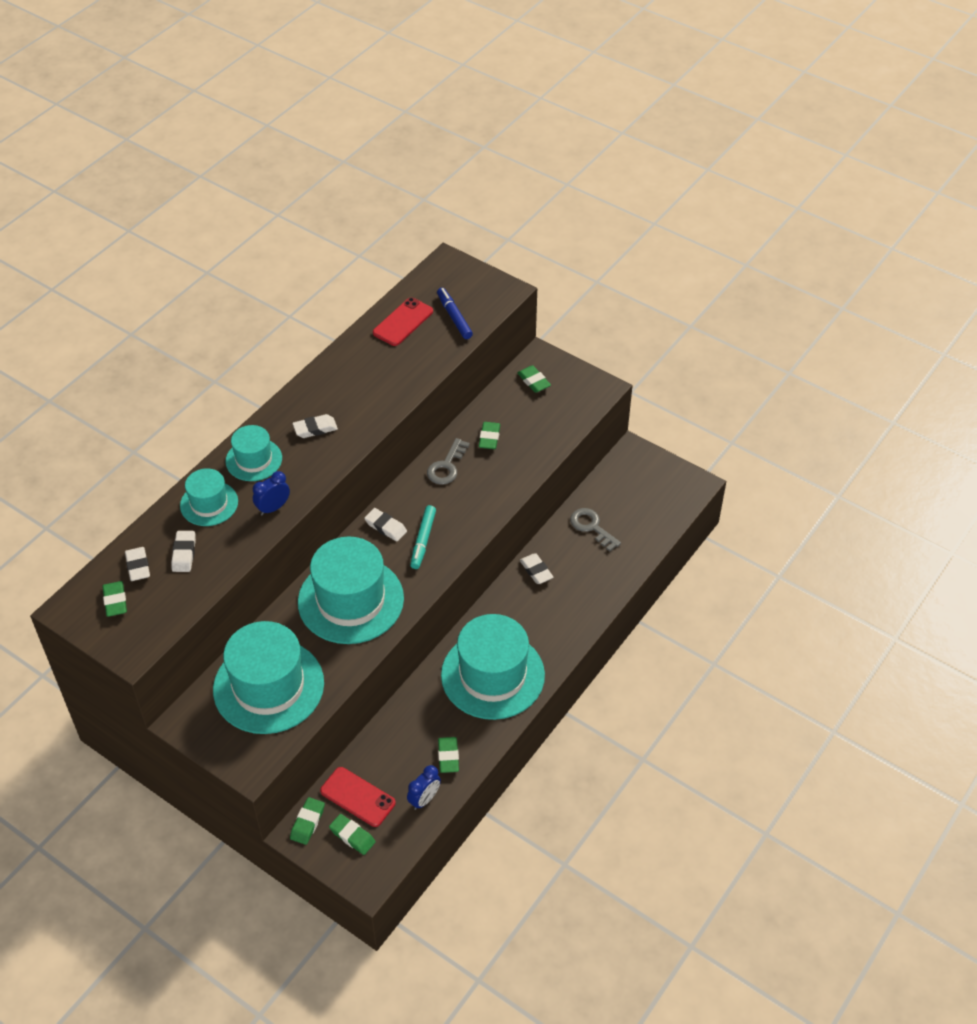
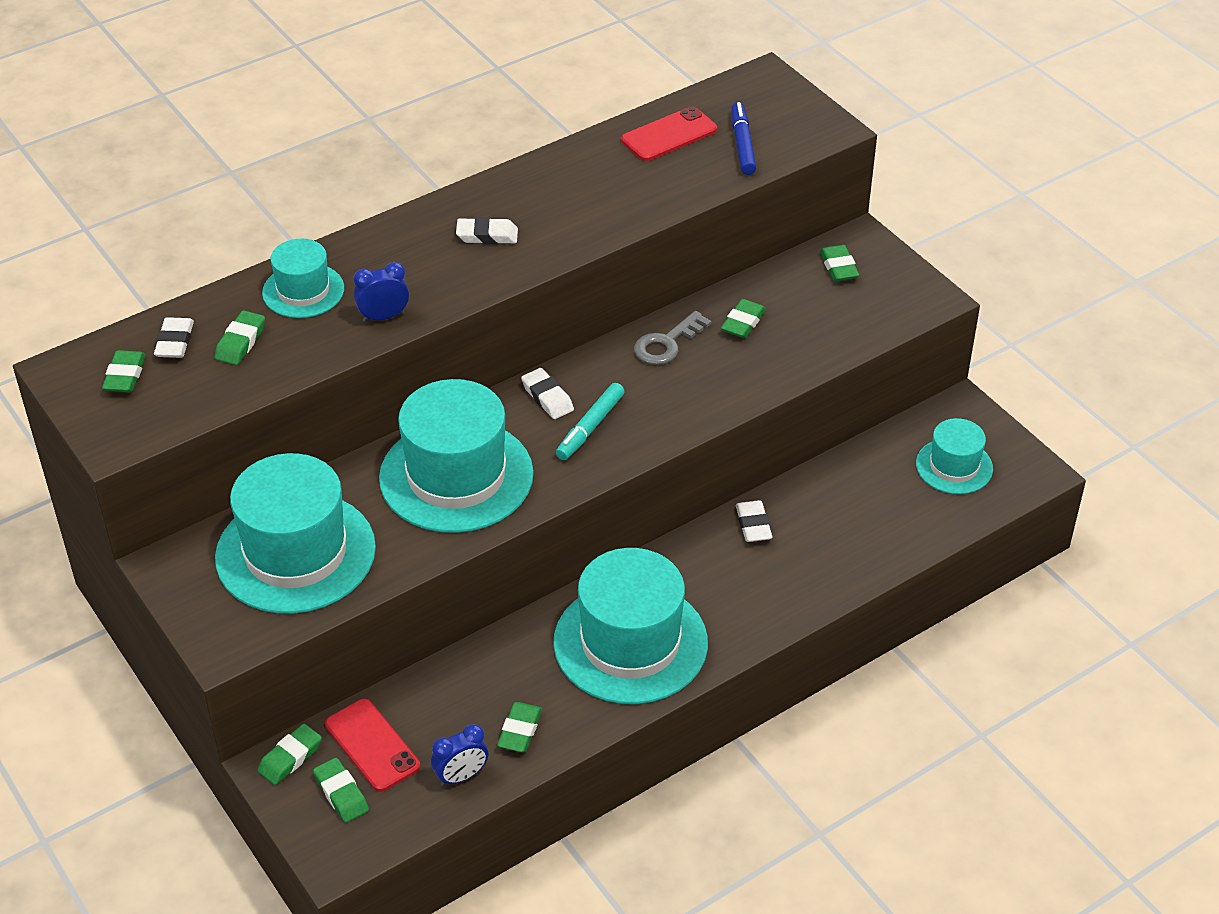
camera: 20 degrees right, 5 degrees down
(184, 554) = (240, 342): white eraser -> green eraser
(254, 460) = (387, 253): turquoise hat -> turquoise hat (954, 466)
(591, 527) = (858, 489): grey key -> none

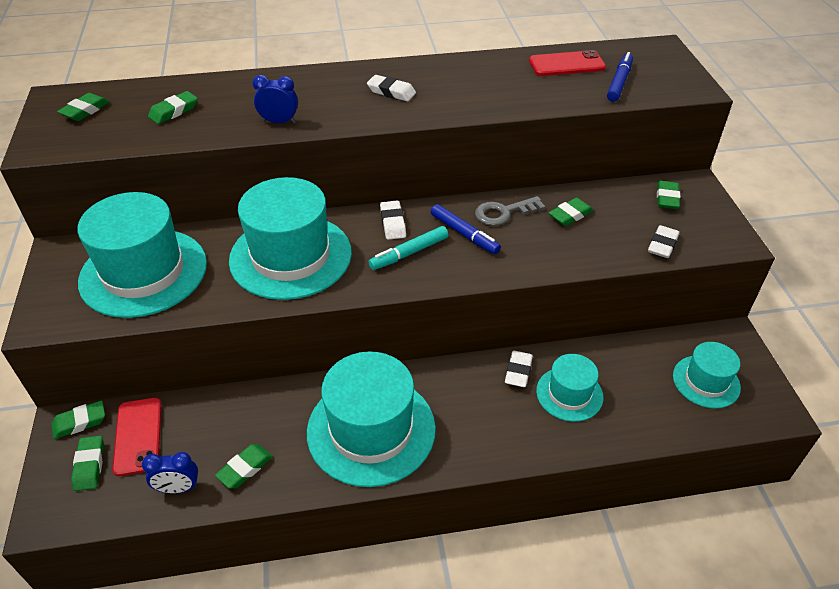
camera: 25 degrees right, 0 degrees up
(175, 342) = (134, 100): white eraser -> white eraser (662, 245)
(303, 291) = (242, 92): turquoise hat -> turquoise hat (569, 394)
(638, 384) = (464, 234): none -> blue marker

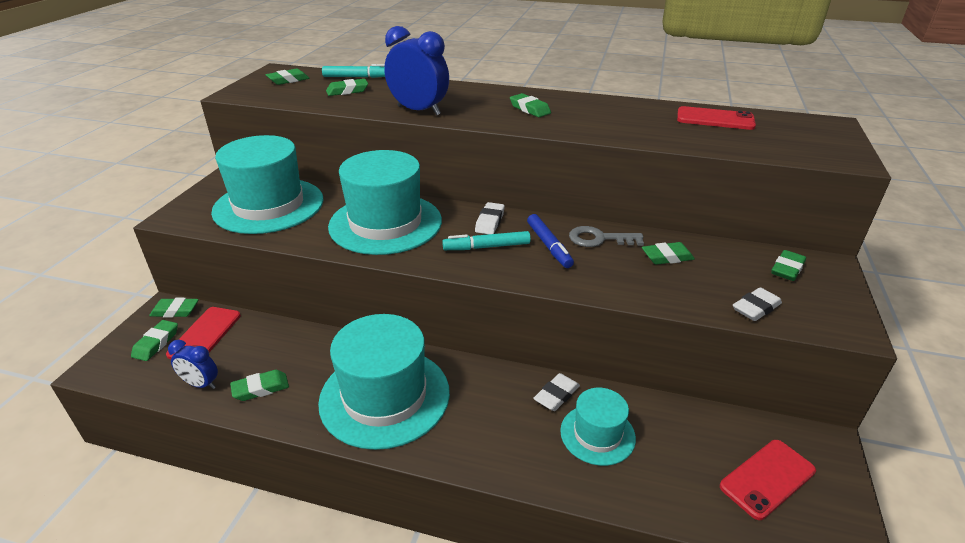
camera: 25 degrees right, 10 degrees down
(167, 87) = (357, 77): none -> turquoise marker
(279, 122) = (419, 111): blue clock -> blue clock, size x1.74
(391, 92) = (530, 109): white eraser -> green eraser
(619, 82) = (762, 140): blue marker -> none
(706, 381) = (767, 478): turquoise hat -> red phone

